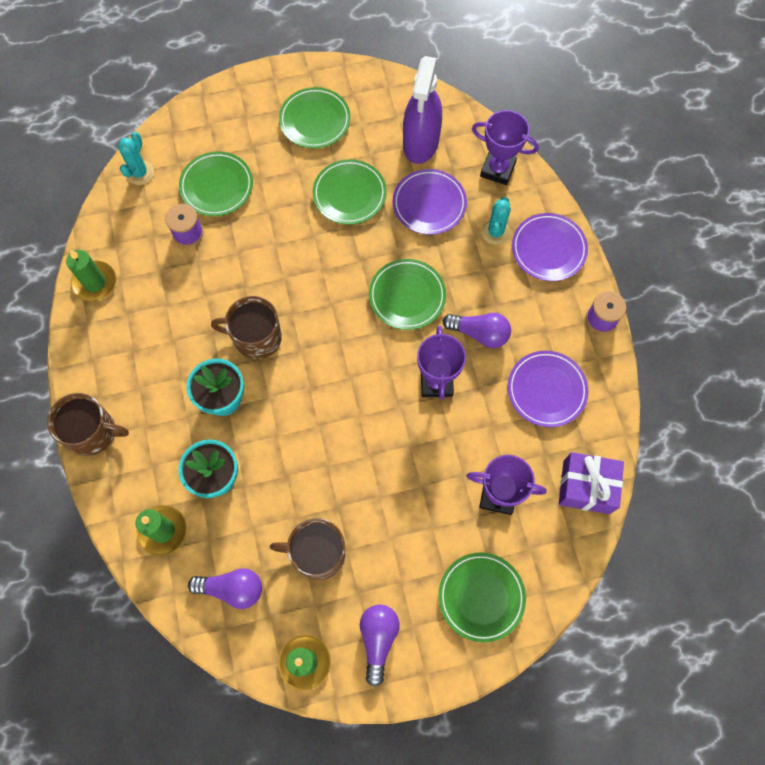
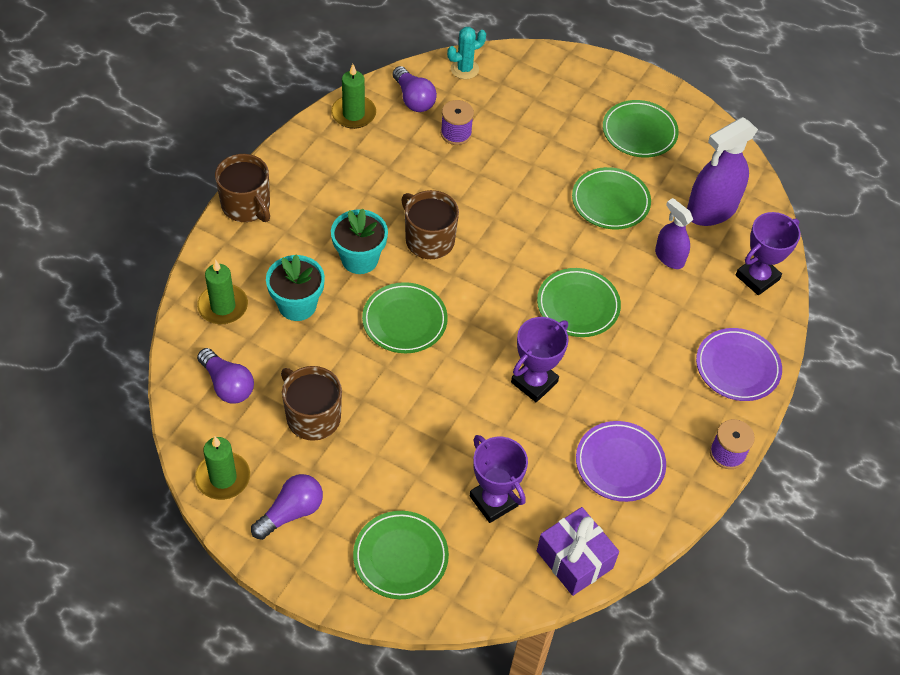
camera: 40 degrees right, 15 degrees down
(217, 186) = (512, 119): green plate -> green plate (404, 321)
(429, 204) = (669, 257): purple plate -> purple spray bottle
(479, 333) = (608, 378): purple light bulb -> purple light bulb (413, 99)
(495, 232) = (704, 319): turquoise cactus -> none
(497, 169) = (757, 277): purple trophy -> purple trophy turned 75 degrees clockwise

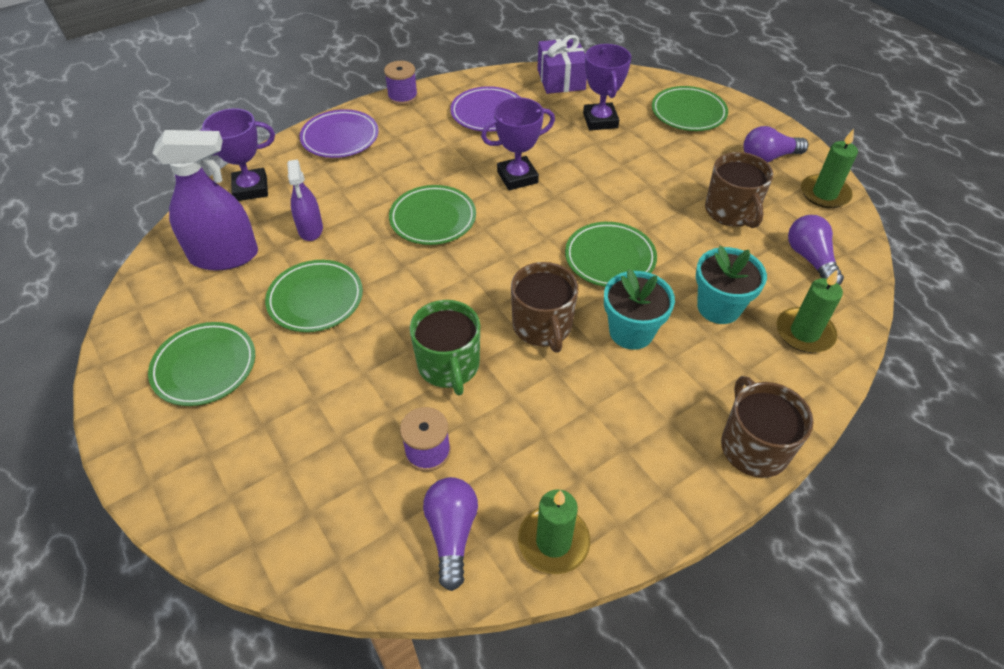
camera: 150 degrees left, 5 degrees down
(464, 69) = (343, 560): turquoise cactus -> none
(478, 188) = (449, 366): none -> green mug

